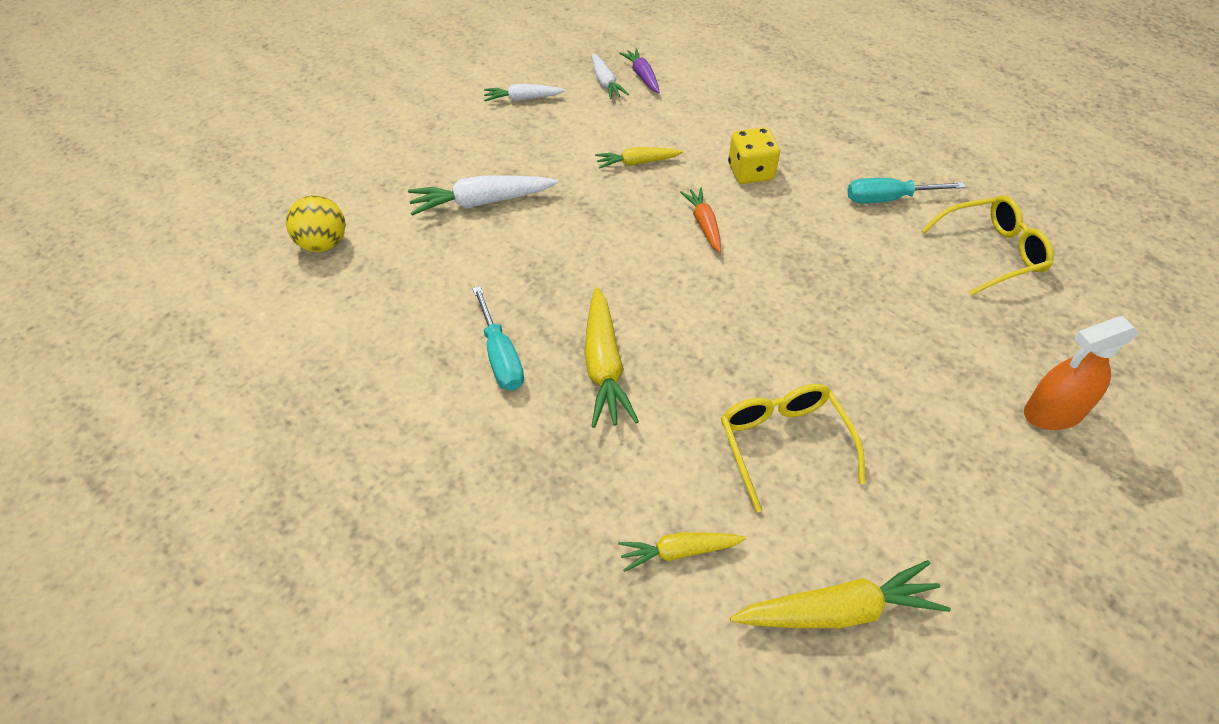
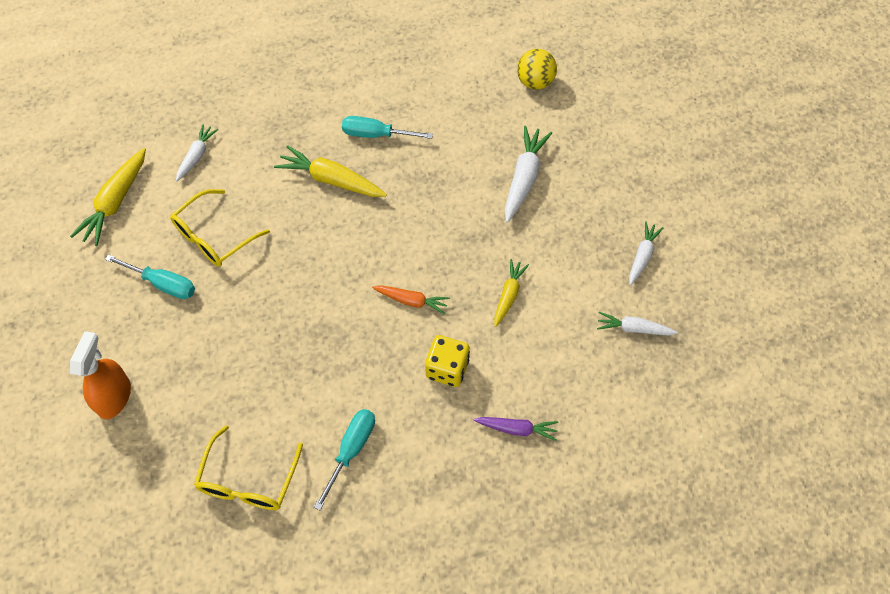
camera: 120 degrees right, 10 degrees up
(642, 76) = (629, 363): purple carrot -> purple carrot (517, 429)
(679, 552) = (196, 156): yellow carrot -> white carrot
(783, 443) = (214, 237): yellow glasses -> yellow glasses turned 120 degrees clockwise
(891, 457) = (163, 284): none -> turquoise screwdriver

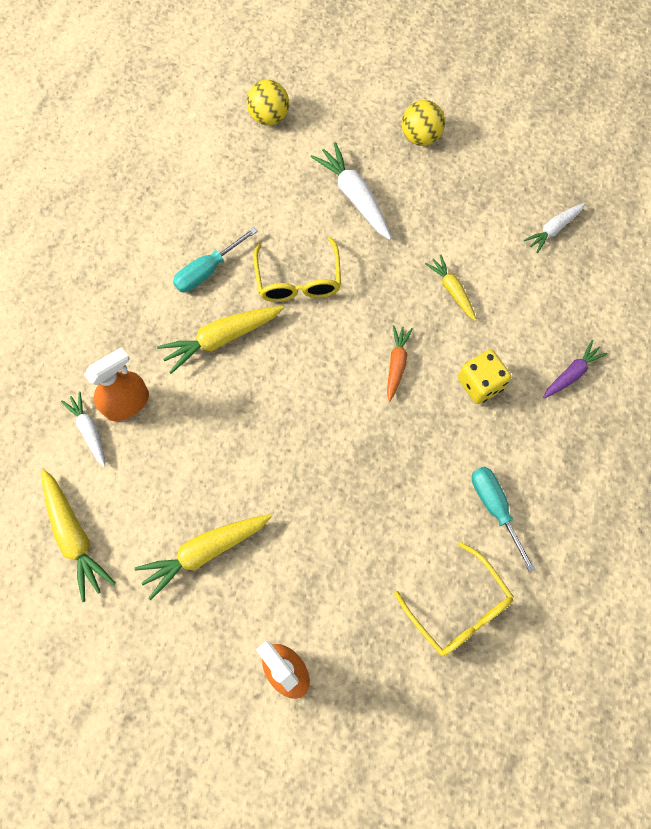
camera: 50 degrees left, 10 degrees up
(163, 284) = (205, 551): turquoise screwdriver -> yellow carrot
(214, 237) = (193, 475): yellow glasses -> yellow glasses (298, 281)
(234, 162) = (127, 403): none -> orange spray bottle
(411, 301) = (396, 364): orange carrot -> orange carrot turned 45 degrees counterclockwise
(620, 183) = (420, 137): none -> yellow ball
(642, 256) = (497, 174): white carrot -> none

